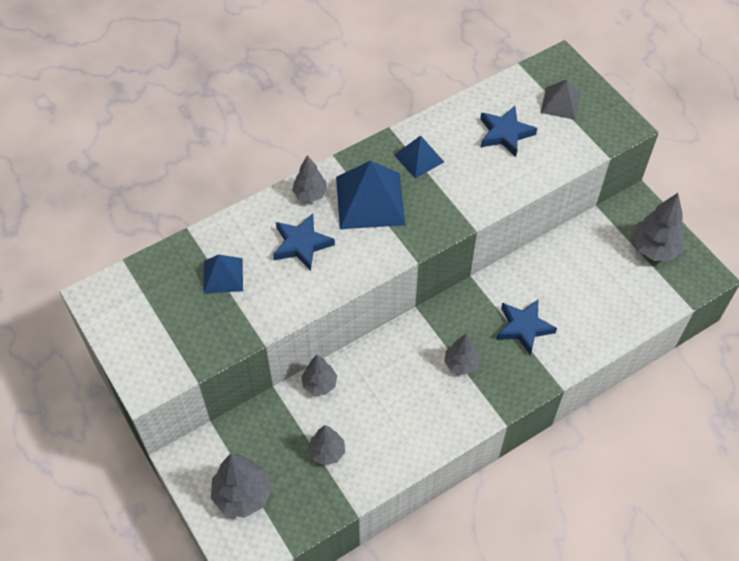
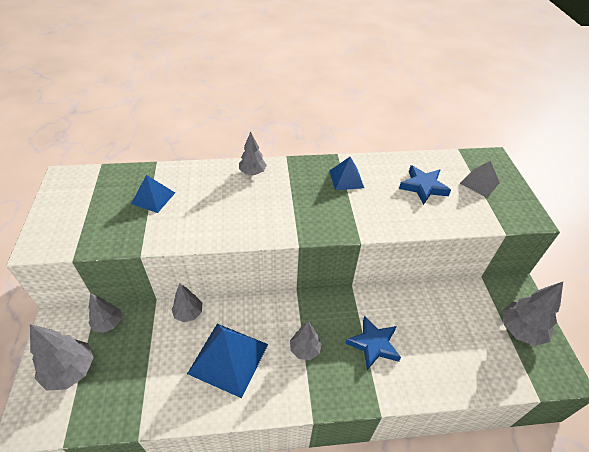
camera: 25 degrees right, 10 degrees down
(301, 244) = (222, 200): blue star -> none
(327, 452) = (155, 369): grey tree -> grey tree (108, 323)
(370, 200) = (292, 192): blue pyramid -> blue pyramid (228, 358)

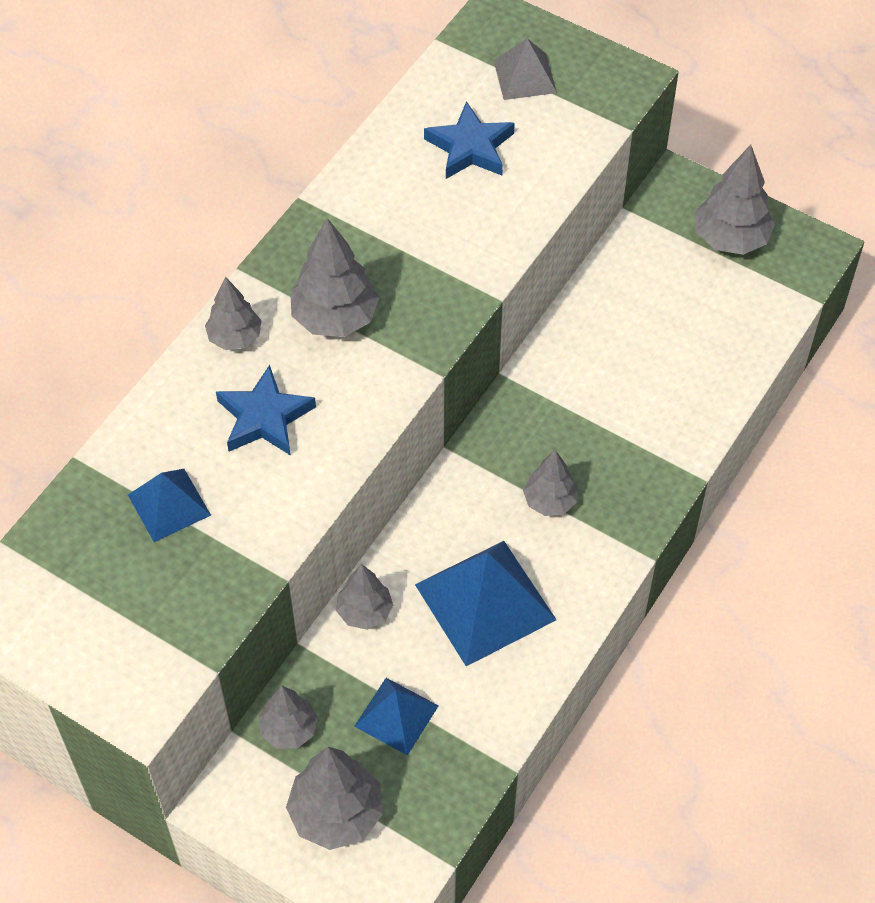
camera: 50 degrees left, 10 degrees up
(292, 195) = (335, 318): none -> grey tree
(346, 179) = (366, 227): blue pyramid -> blue pyramid (396, 716)
(373, 344) = (610, 416): blue star -> blue star (264, 417)

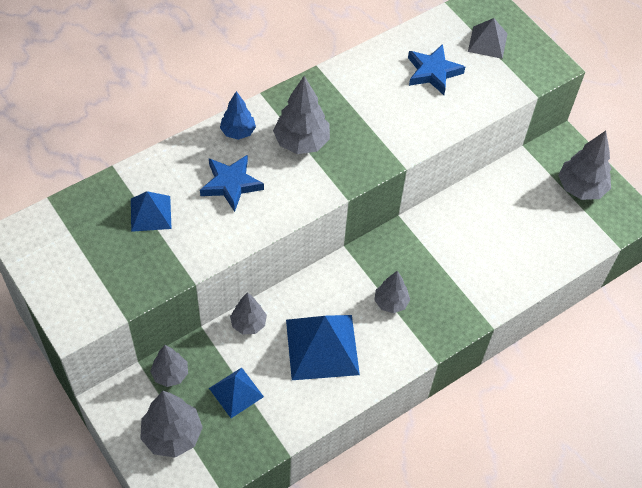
camera: 20 degrees right, 0 degrees up
(235, 337) = (238, 132): grey tree -> blue tree

